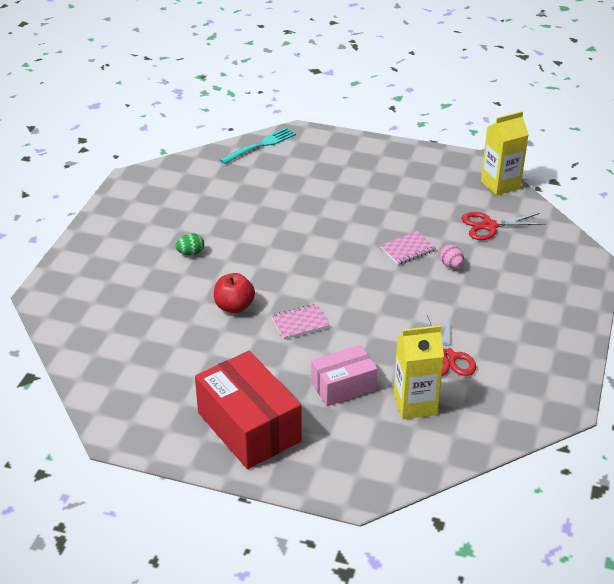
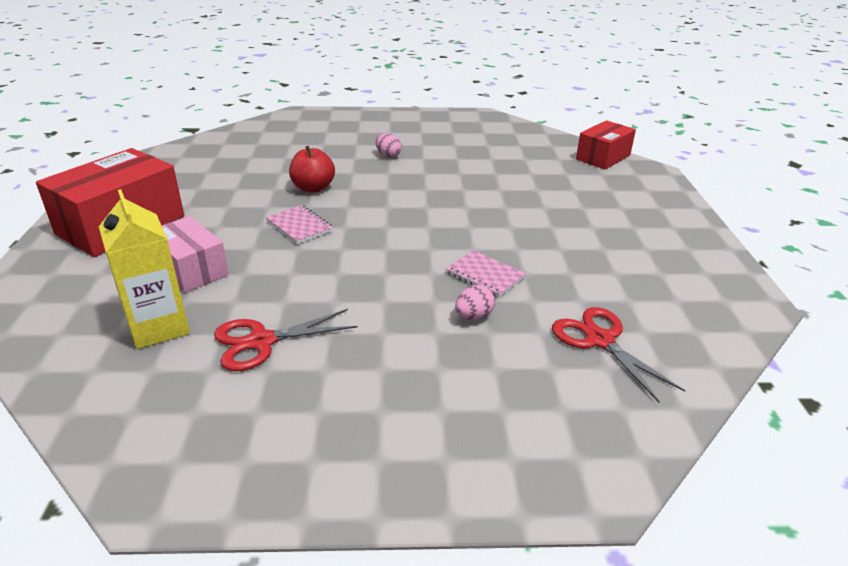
camera: 70 degrees right, 5 degrees down
(190, 253) = (388, 155): green egg -> pink egg
(261, 145) = (603, 157): turquoise fork -> red box
(500, 185) = (722, 337): yellow carton -> none

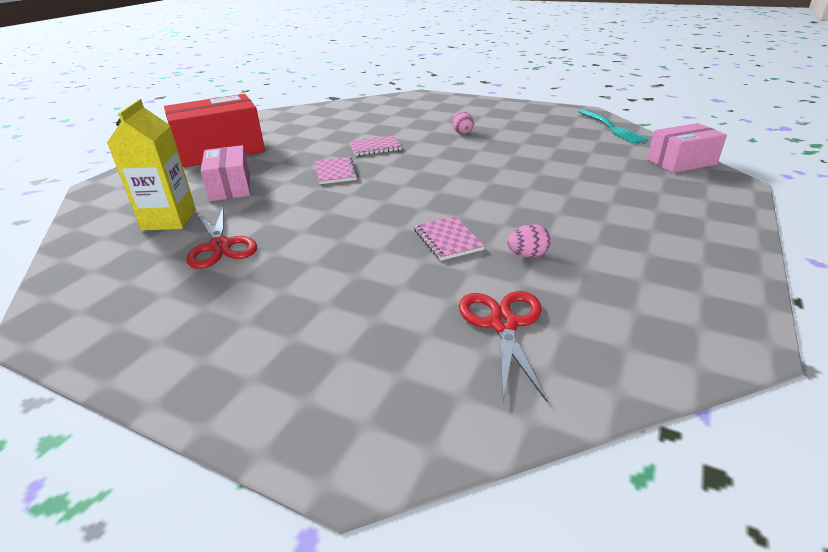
camera: 30 degrees right, 0 degrees up
(261, 341) = (220, 246): red scissors -> red scissors turned 120 degrees counterclockwise
(313, 188) = (375, 147): red apple -> pink notebook
(473, 316) = (401, 270): pink egg -> pink egg (527, 255)
(520, 130) = (612, 128): none -> turquoise fork
(603, 157) = (681, 162): red box -> pink box

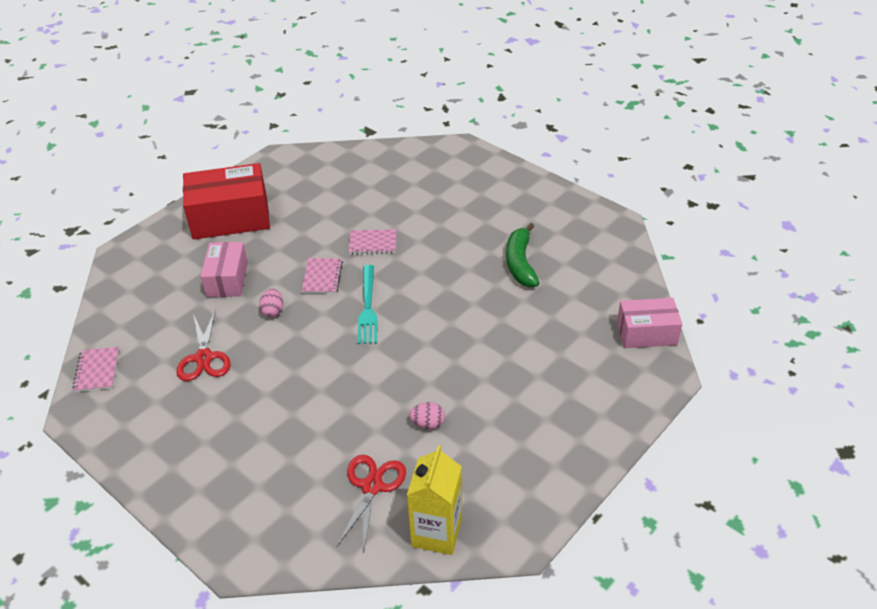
camera: 15 degrees right, 10 degrees up
(169, 220) = (171, 315): yellow carton -> yellow carton (436, 532)
(447, 240) = (376, 391): pink notebook -> pink notebook (97, 370)
(462, 132) = (467, 235): pink egg -> pink egg (273, 311)
(524, 140) = (520, 263): none -> green banana
(612, 128) = (623, 259): turquoise fork -> turquoise fork (368, 308)

